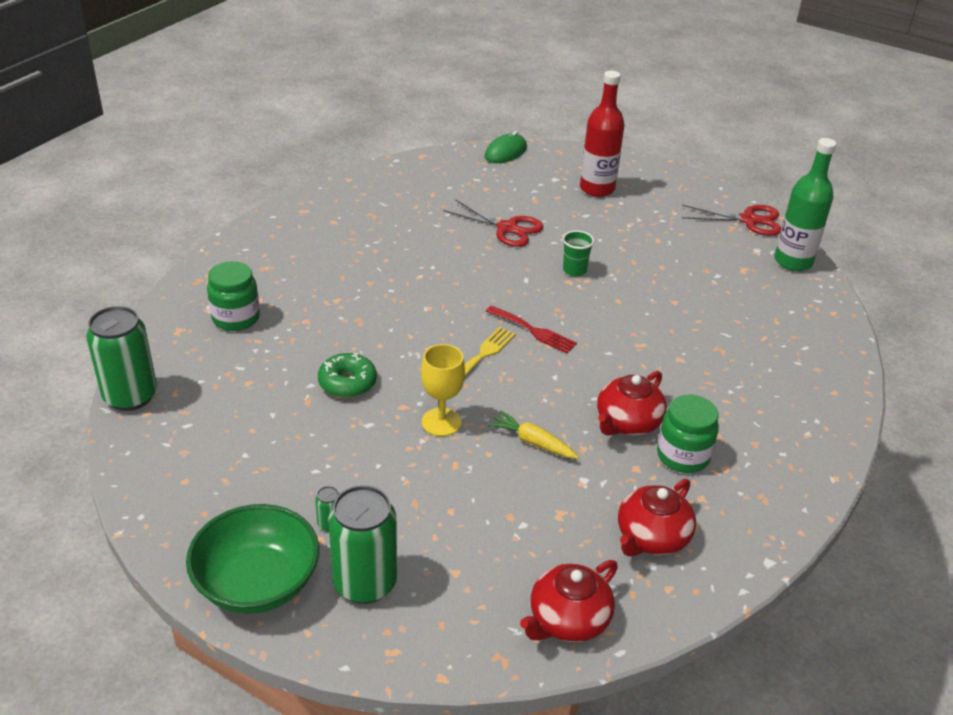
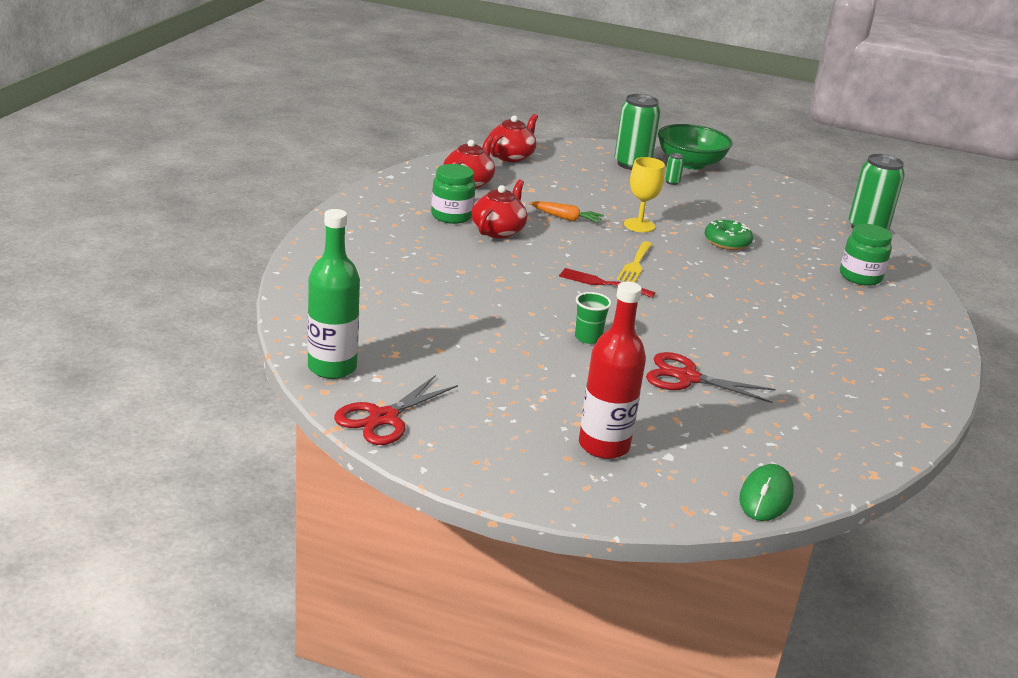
camera: 165 degrees right, 10 degrees down
(533, 442) = (566, 218): yellow carrot -> orange carrot
(749, 220) = (383, 418): red scissors -> red scissors turned 45 degrees counterclockwise

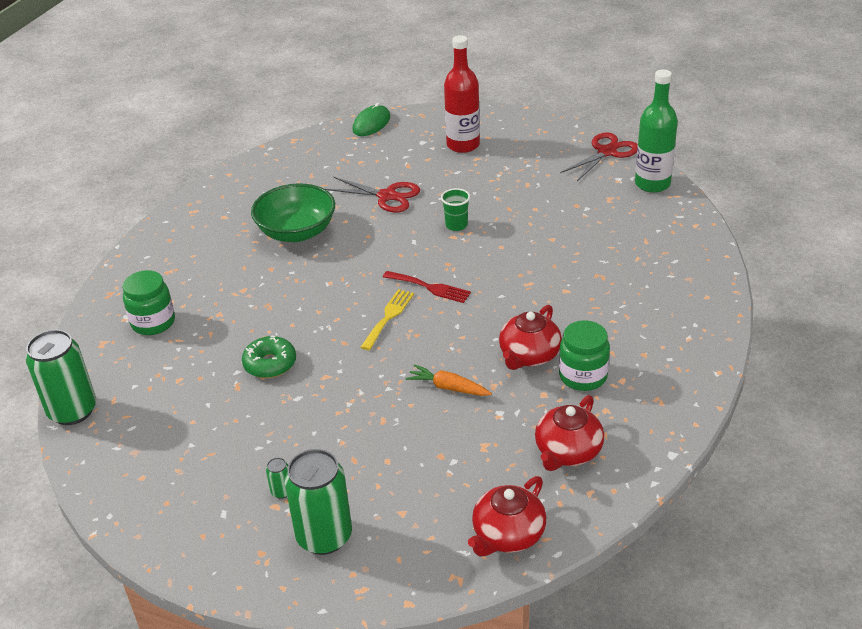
camera: 170 degrees left, 10 degrees up
(639, 225) = (363, 384): yellow goblet -> none
(690, 163) = (229, 554): green bowl -> green bowl (297, 232)

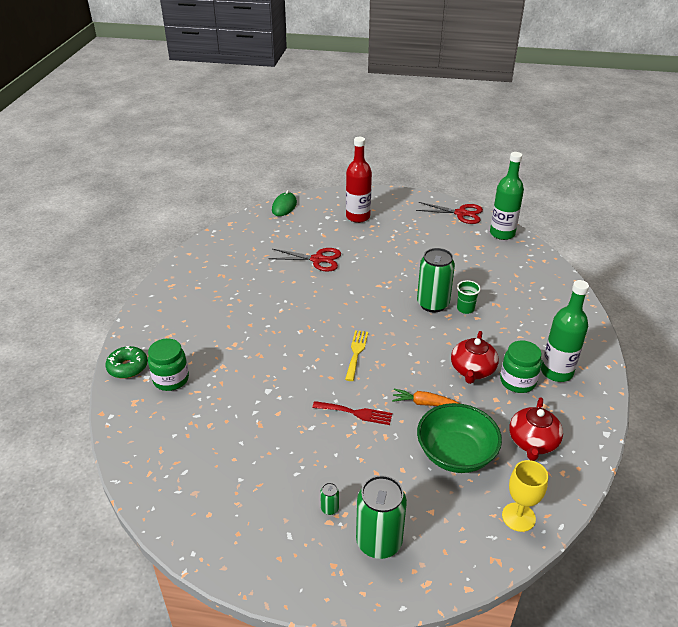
camera: 15 degrees left, 0 degrees up
(73, 411) = (128, 464): green can -> green can (433, 304)
(270, 364) = (279, 402): green donut -> green donut (128, 367)
(297, 232) = (259, 294): green bowl -> green bowl (455, 454)
(430, 287) = (378, 326): red fork -> red fork (356, 413)
(456, 225) = (378, 276): green cup -> green cup (465, 309)
(507, 535) = (518, 517): red teapot -> yellow goblet
(607, 152) = (461, 213): red scissors -> red scissors turned 75 degrees clockwise
(641, 371) = (556, 372): none -> green bottle

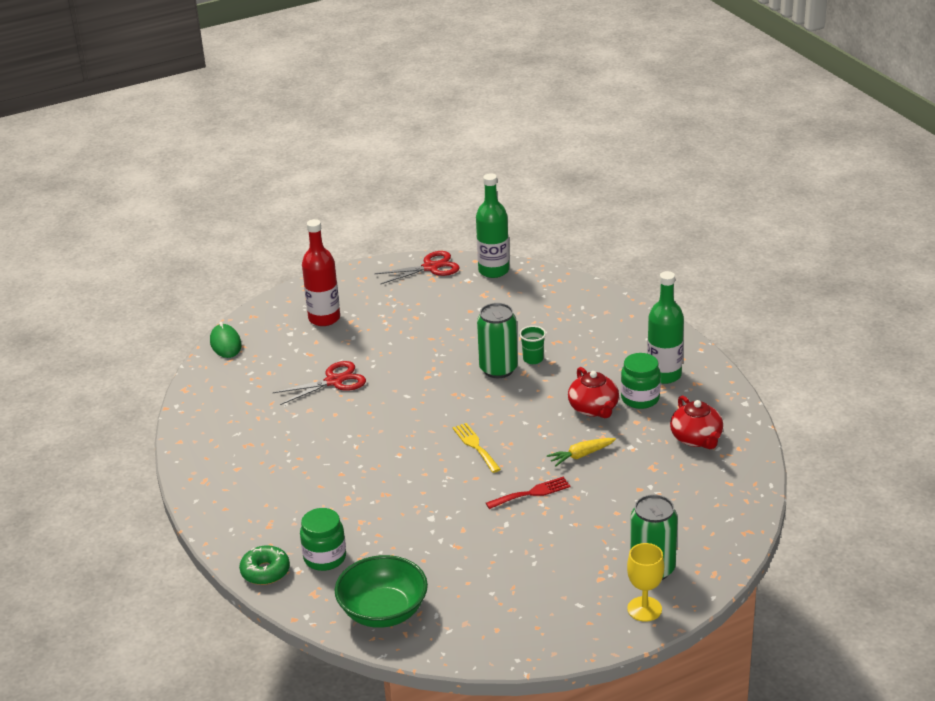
camera: 35 degrees left, 5 degrees down
(329, 508) = (590, 570): green can -> none
(424, 403) = (581, 455): orange carrot -> yellow carrot
(455, 454) = (646, 479): green bowl -> green bowl (383, 611)
(518, 517) = (736, 496): yellow goblet -> yellow goblet (644, 609)

